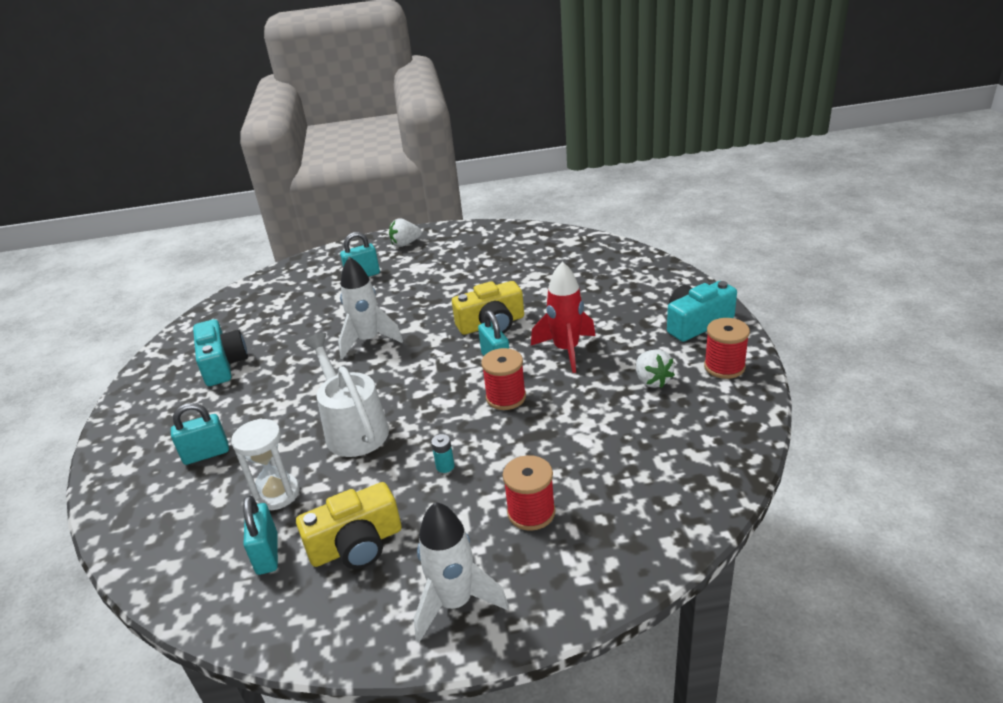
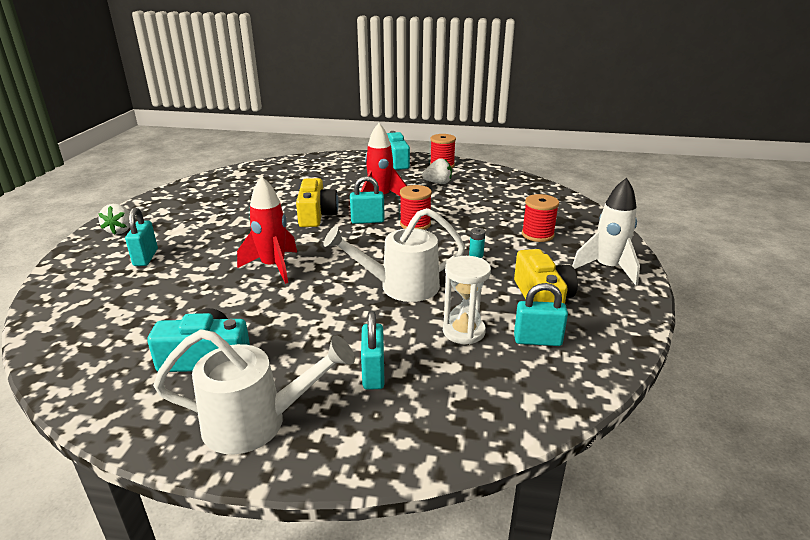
camera: 75 degrees left, 5 degrees down
(148, 416) = (257, 422): none -> white watering can
(368, 341) = (273, 267): white rocket -> red rocket

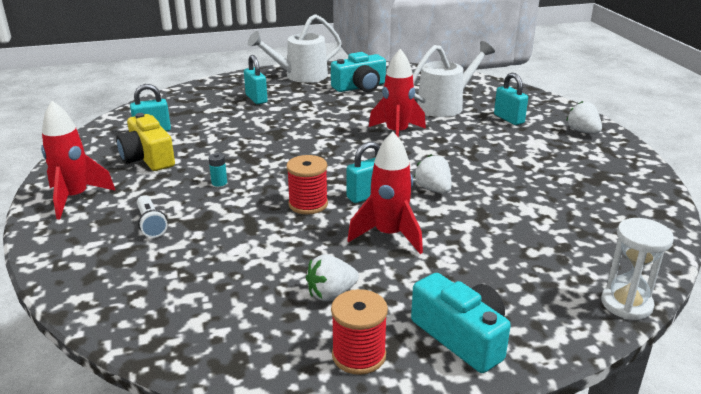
camera: 155 degrees right, 0 degrees up
(316, 215) = (433, 189): yellow camera -> white strawberry
(400, 287) = (275, 142): white watering can -> white watering can (445, 105)
(463, 331) = (208, 126): white hourglass -> white hourglass (626, 304)
(537, 235) = (151, 224): red spool -> white flashlight
(607, 268) = (75, 198): white rocket -> red rocket

